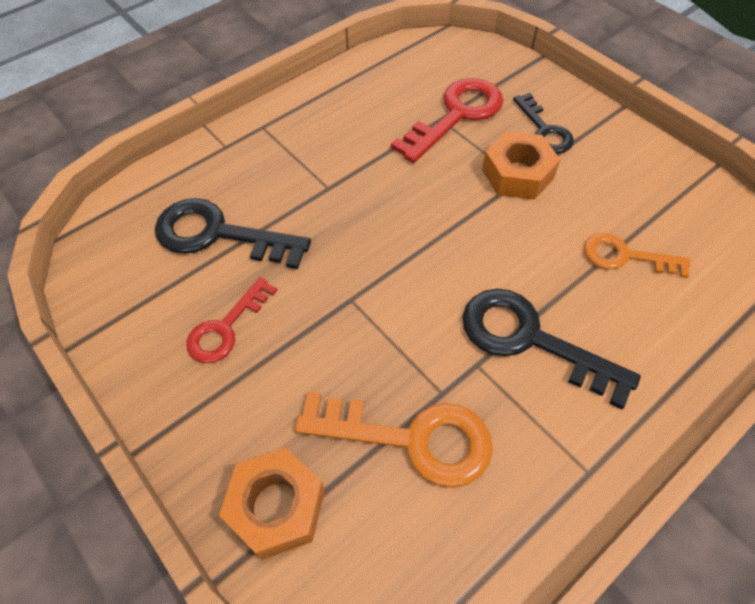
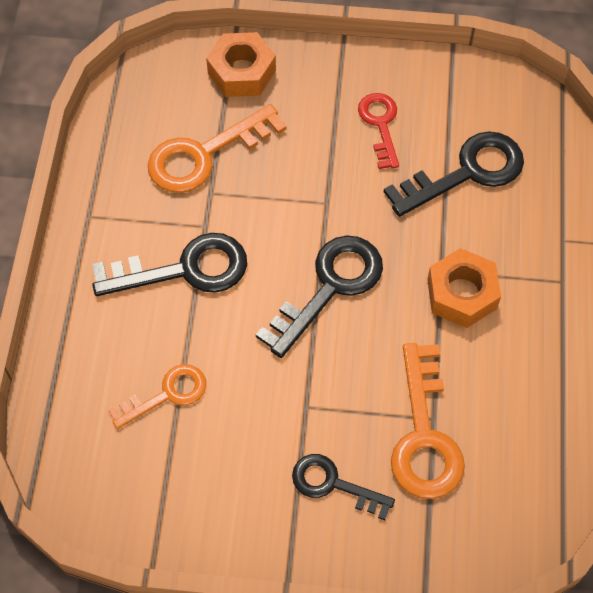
camera: 135 degrees right, 5 degrees up
(422, 236) = (329, 287): none -> black key
(456, 115) = (424, 434): red key -> orange key
(517, 174) = (312, 409): orange nut -> orange nut (462, 294)

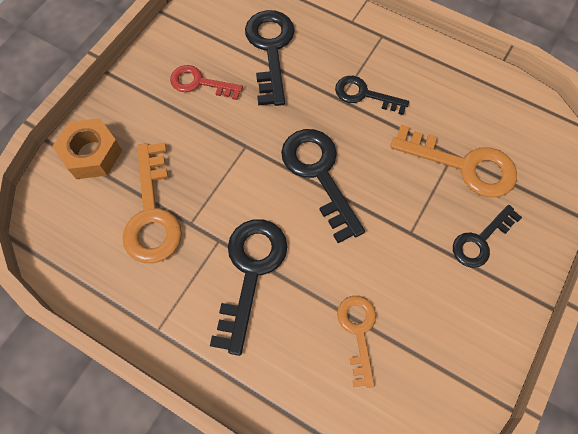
camera: 65 degrees left, 5 degrees up
(462, 294) = (364, 95): orange nut -> black key

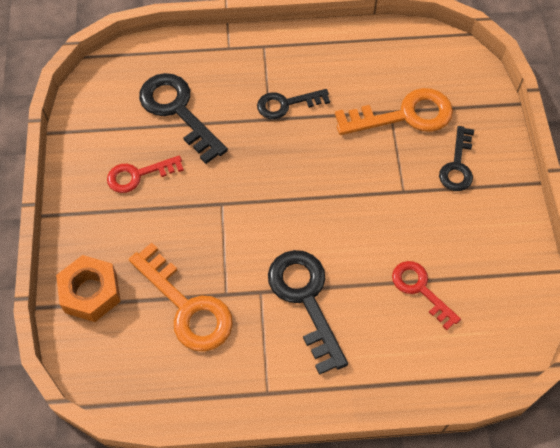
camera: 35 degrees left, 5 degrees down
(319, 174) = (300, 190): black key -> none
(358, 332) = (420, 289): orange key -> red key

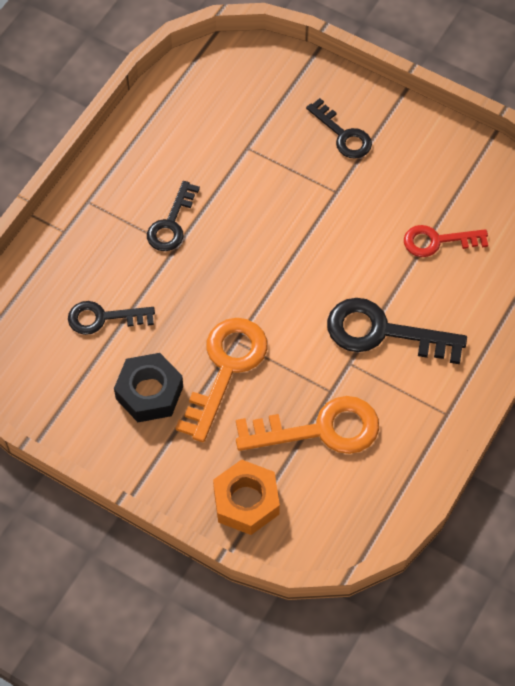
camera: 55 degrees left, 0 degrees up
(138, 175) = (149, 392): red key -> black nut
(178, 111) = (103, 318): black key -> black key, size x0.62
(404, 115) = (260, 140): orange key -> orange key (225, 369)

